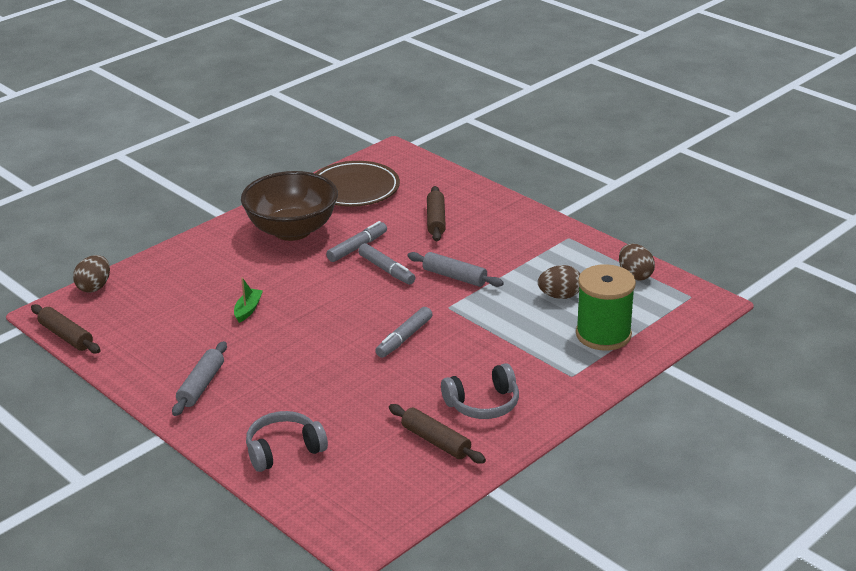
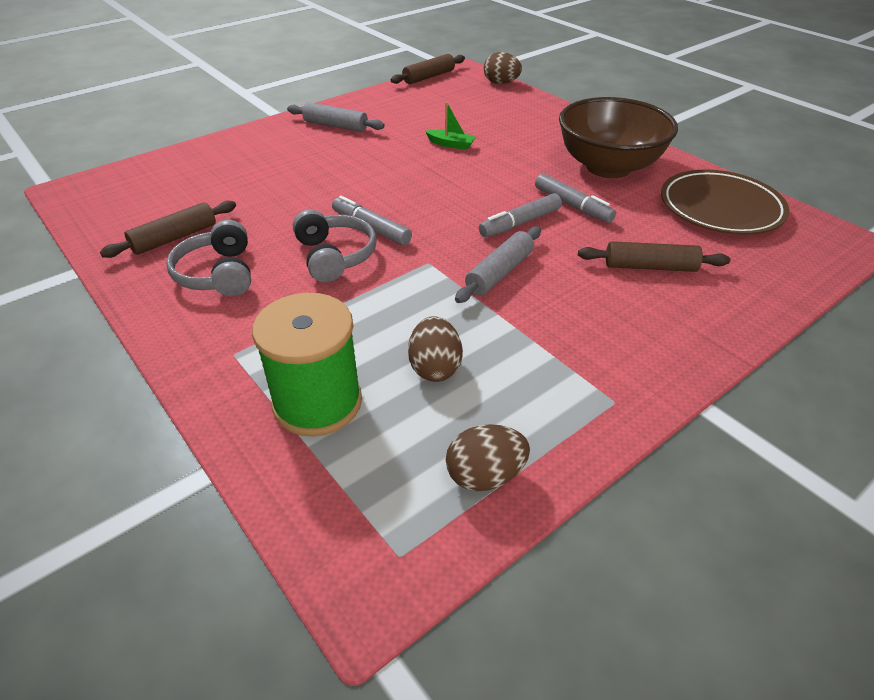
camera: 95 degrees right, 10 degrees up
(284, 450) = (220, 160): grey headphones -> grey headphones (335, 256)

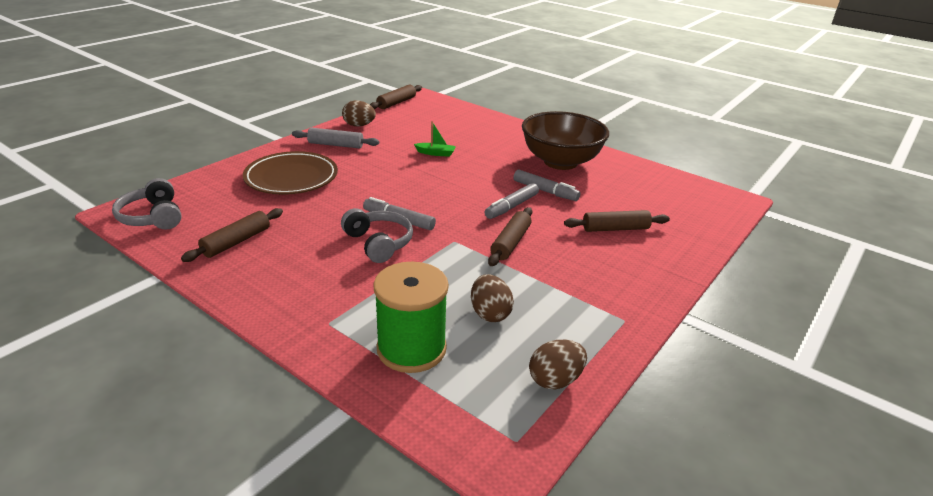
camera: 15 degrees left, 10 degrees down
(218, 274) = (287, 265): grey headphones -> grey headphones (153, 217)
(499, 272) = (510, 243): grey rolling pin -> brown rolling pin
(501, 83) = (456, 105): brown egg -> brown egg (359, 125)
(720, 208) = (648, 184): brown plate -> brown plate (291, 178)

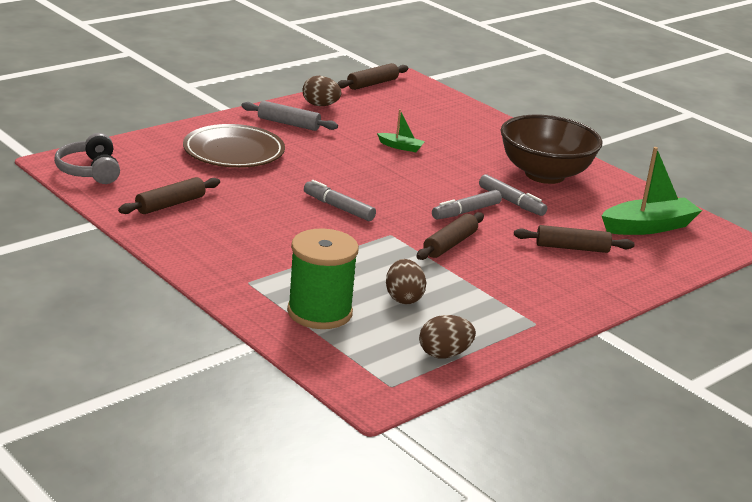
camera: 10 degrees right, 5 degrees down
(378, 243) = (312, 225): grey headphones -> none
(664, 198) = (648, 227): none -> green boat

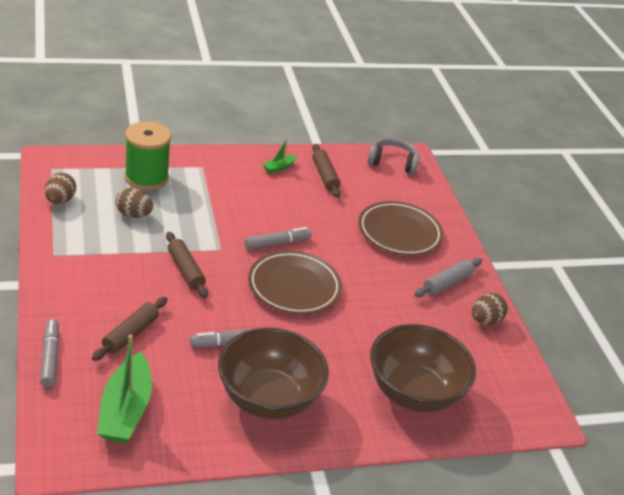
camera: 115 degrees right, 10 degrees up
(372, 84) = (536, 383): brown rolling pin -> none
(394, 188) = (294, 286): none -> brown plate
(401, 147) = (372, 329): green boat -> green boat (279, 167)
(451, 124) = (414, 392): none -> brown bowl
(466, 212) = (229, 306): grey marker -> grey marker (50, 357)

